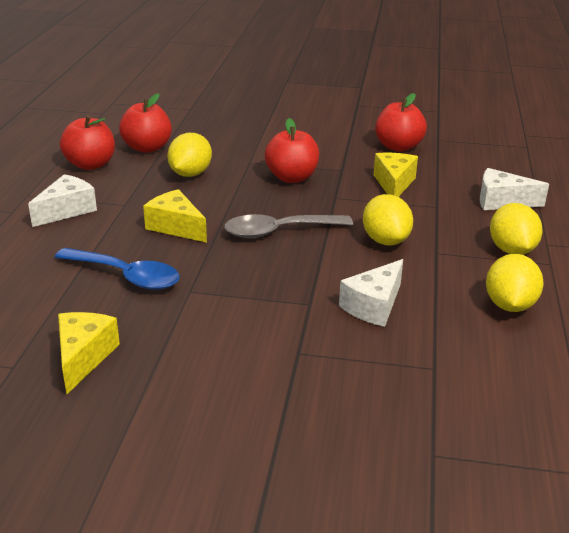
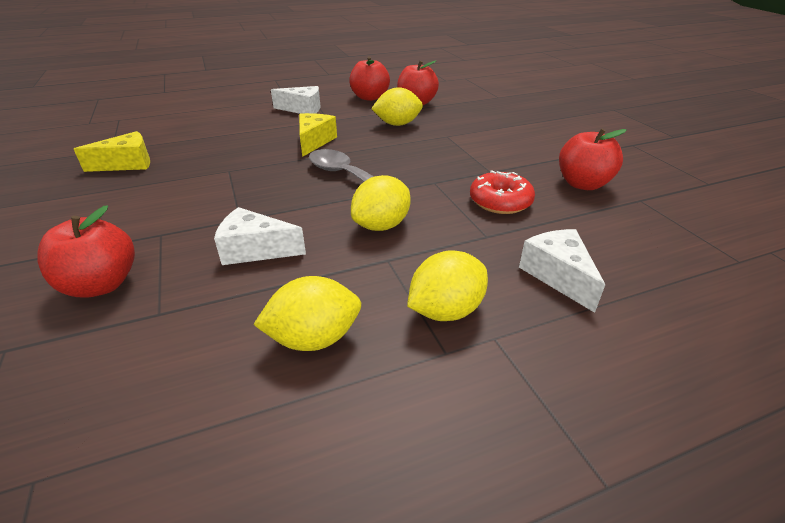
camera: 60 degrees right, 5 degrees up
(126, 276) = (233, 147): blue spoon -> none
(292, 177) = (443, 156): red apple -> red apple (101, 285)
(394, 184) = (500, 201): yellow cheese -> red donut

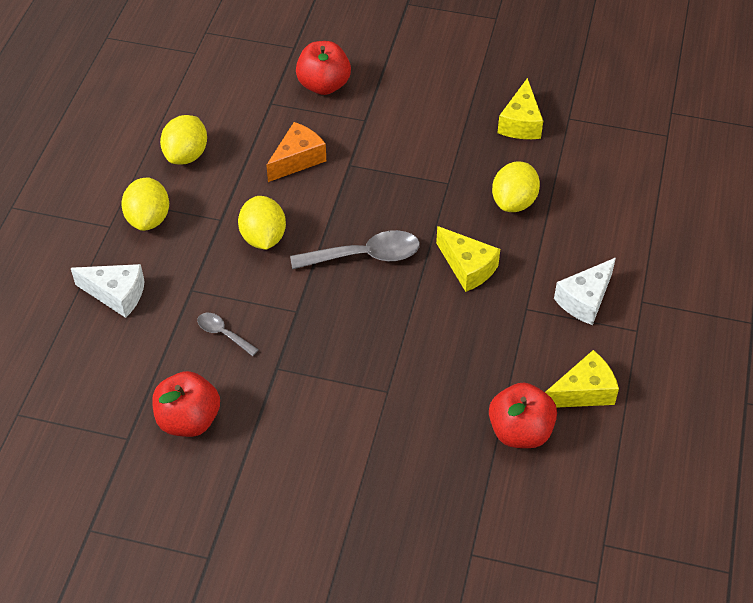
camera: 125 degrees right, 15 degrees up
(255, 250) = (297, 160): white cheese -> orange cheese
(369, 97) = (583, 392): red apple -> yellow cheese
(397, 124) = (459, 366): yellow lemon -> yellow lemon (514, 202)
(500, 201) = (223, 333): red donut -> grey spoon

